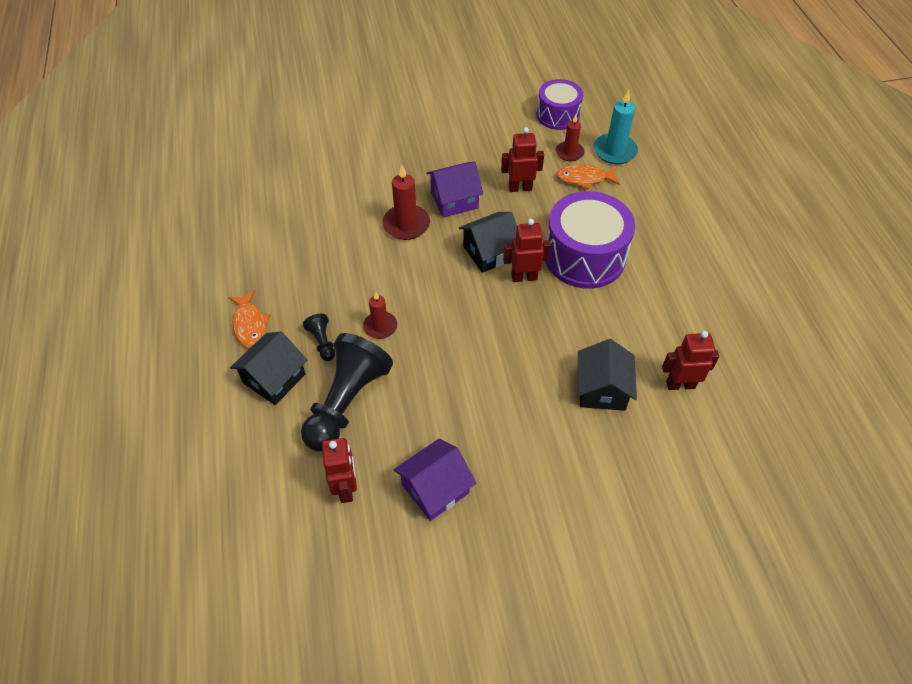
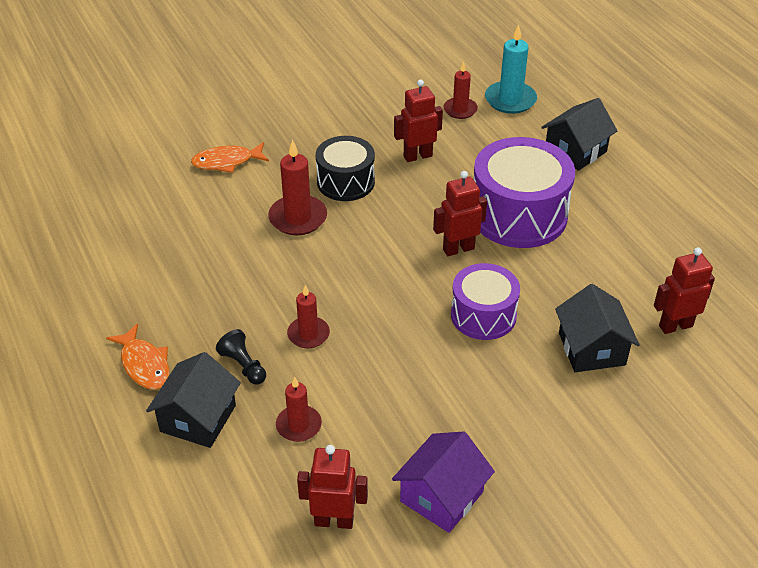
camera: 15 degrees left, 10 degrees down
(346, 488) = (334, 521): red robot -> red robot turned 60 degrees counterclockwise
(347, 402) = (298, 425): black pawn -> red candle
(454, 200) = (345, 182): purple house -> black drum
(489, 252) = (408, 230): black house -> black house (575, 151)
(558, 115) = (432, 73): purple drum -> purple drum (483, 315)
(584, 178) = (487, 134): orange fish -> orange fish (226, 162)

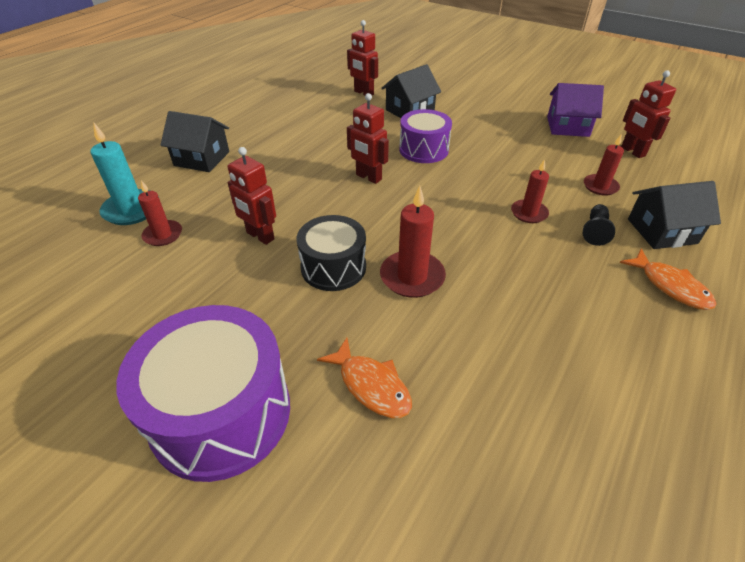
camera: 120 degrees left, 0 degrees up
(144, 364) = (670, 286): orange fish -> orange fish turned 120 degrees clockwise
(518, 214) = (305, 163): purple drum -> purple drum (221, 413)

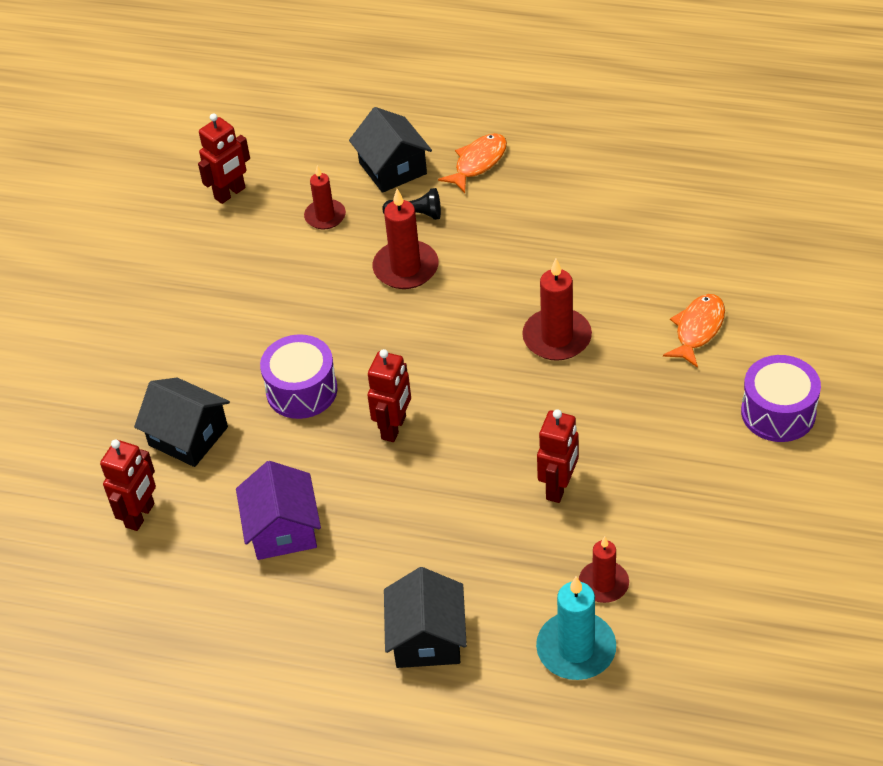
camera: 105 degrees left, 5 degrees up
(221, 413) = (778, 412): purple drum -> purple drum, size x0.62
(333, 267) = (575, 403): black drum -> none
(529, 213) = (406, 268): red candle -> red candle, size x1.54
(568, 126) = (181, 256): purple house -> purple house (282, 529)

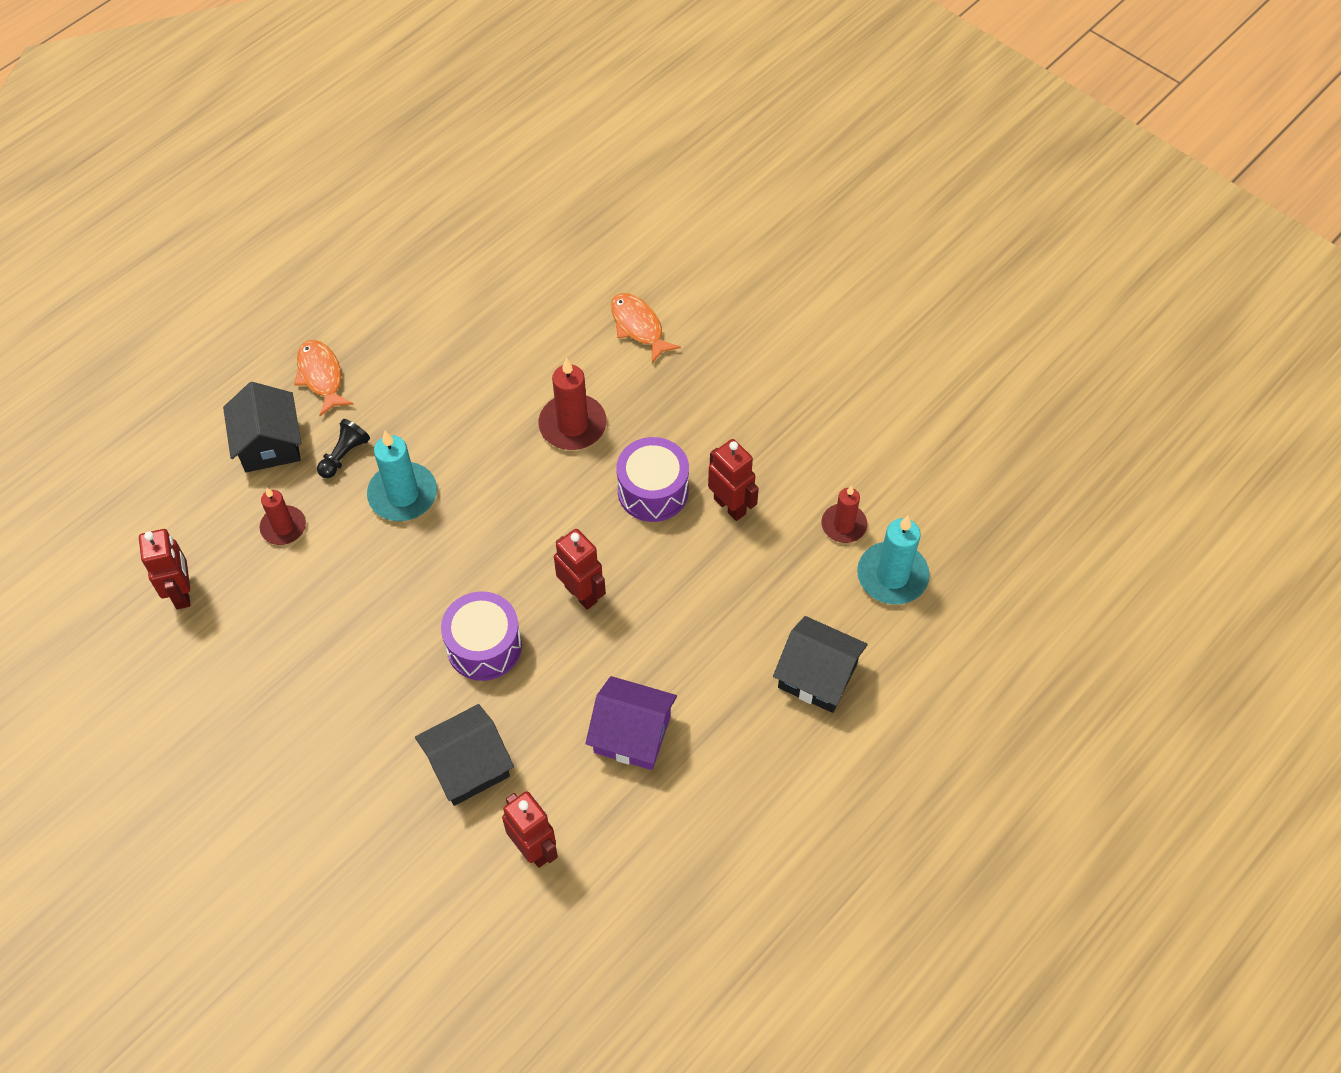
camera: 65 degrees left, 10 degrees up
(393, 168) = (269, 444): black house -> black house turned 75 degrees clockwise
(406, 268) = (403, 494): red candle -> turquoise candle
(778, 412) = (759, 323): purple drum -> purple drum (653, 491)

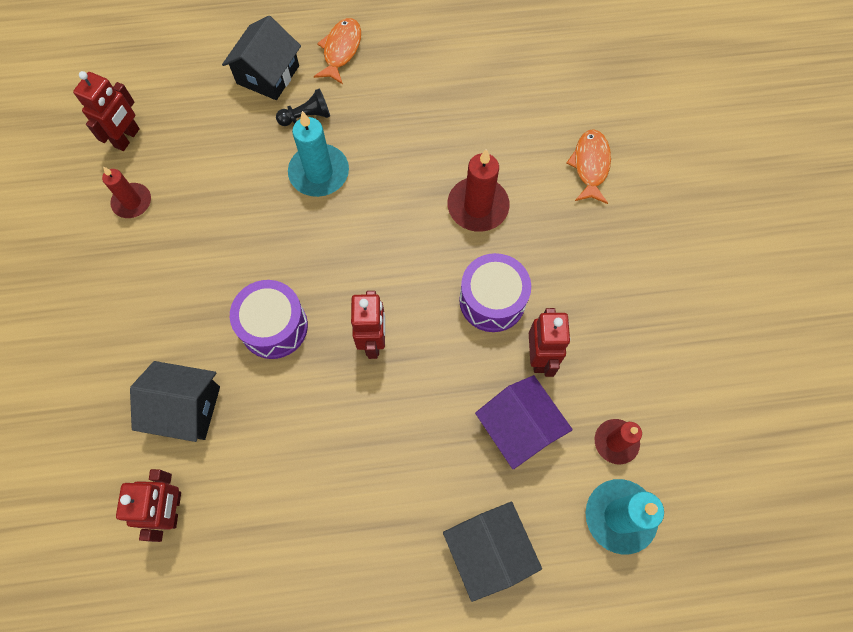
camera: 40 degrees right, 10 degrees up
(283, 527) = (225, 139): red candle -> red candle (132, 202)
(632, 734) = (313, 480): purple house -> purple house (519, 427)

